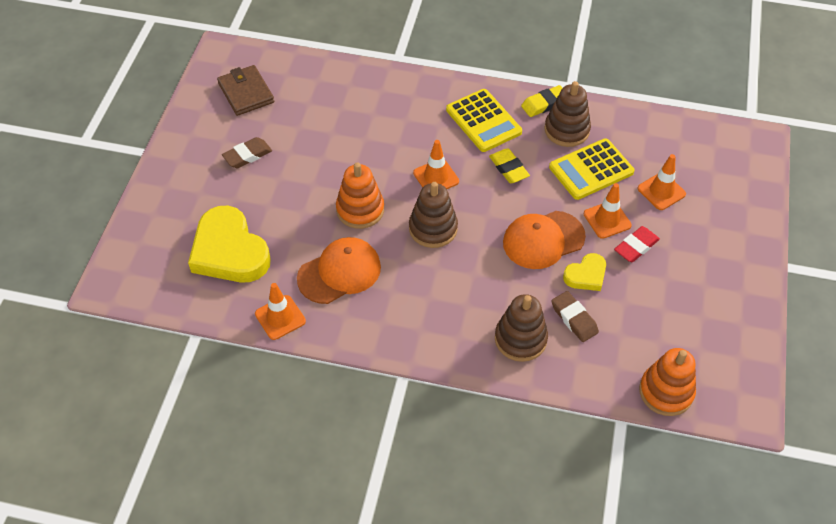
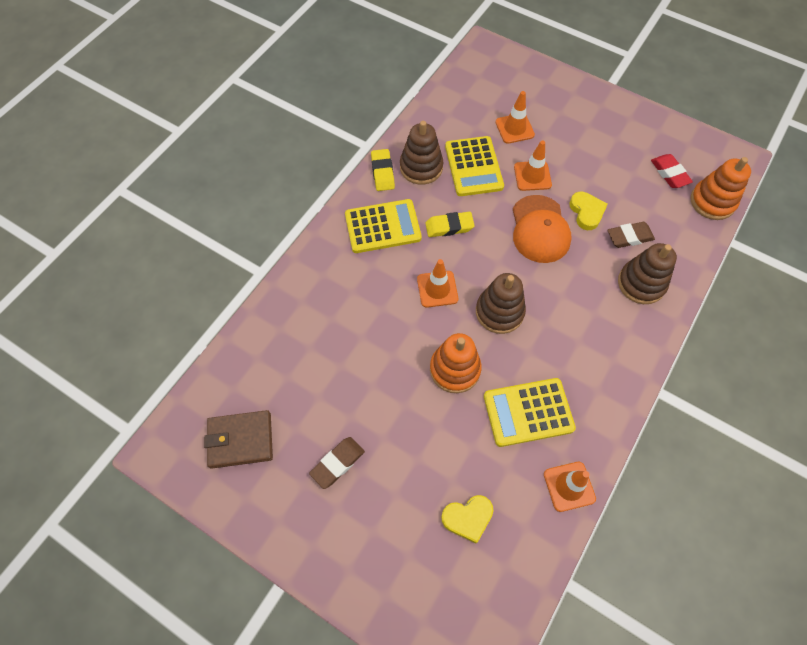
camera: 70 degrees left, 10 degrees up
(229, 251) = (468, 518): yellow heart -> yellow heart, size x0.51
(247, 155) = (337, 463): brown eraser -> brown eraser turned 60 degrees clockwise
(339, 272) = (528, 412): orange cap -> yellow calculator
(636, 247) = (567, 167): red eraser -> red eraser (669, 173)

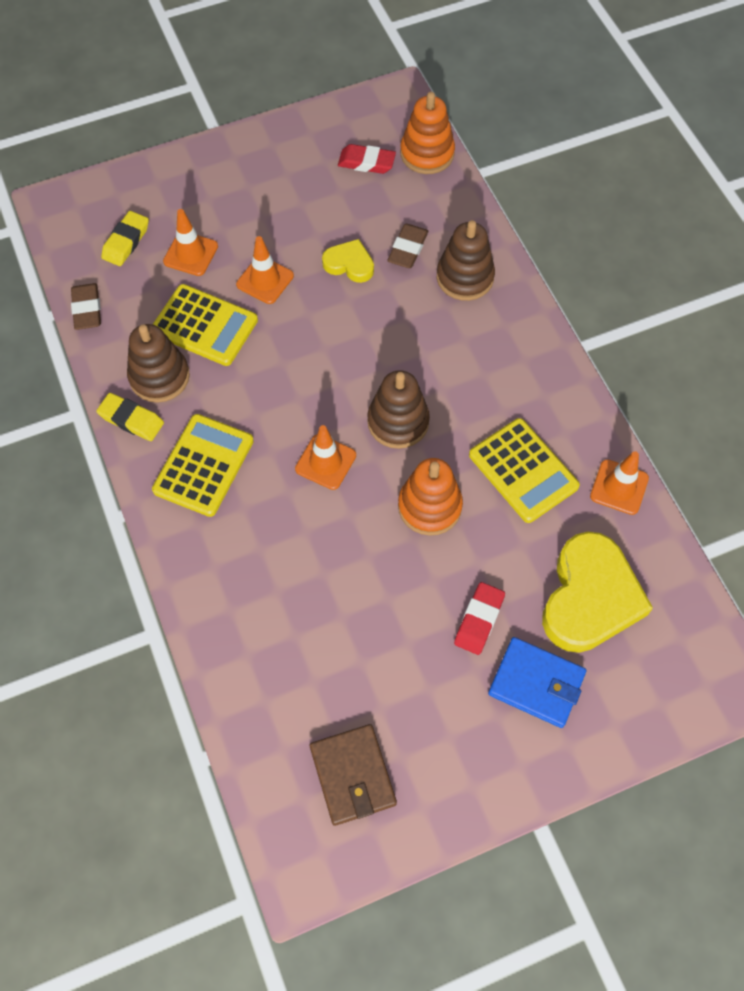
camera: 55 degrees left, 0 degrees up
(240, 440) = (353, 775): brown wallet -> brown wallet turned 45 degrees counterclockwise
(337, 463) = (450, 687): brown eraser -> brown eraser (87, 309)
(378, 519) = (536, 683): none -> blue wallet
(397, 452) = (479, 620): none -> red eraser
(449, 227) = (260, 400): yellow eraser -> yellow eraser (126, 242)
(468, 518) = (590, 598): yellow heart -> yellow heart, size x1.97
(528, 412) = (523, 471): yellow calculator -> yellow calculator turned 60 degrees counterclockwise
(540, 229) = (334, 319): orange cap -> none

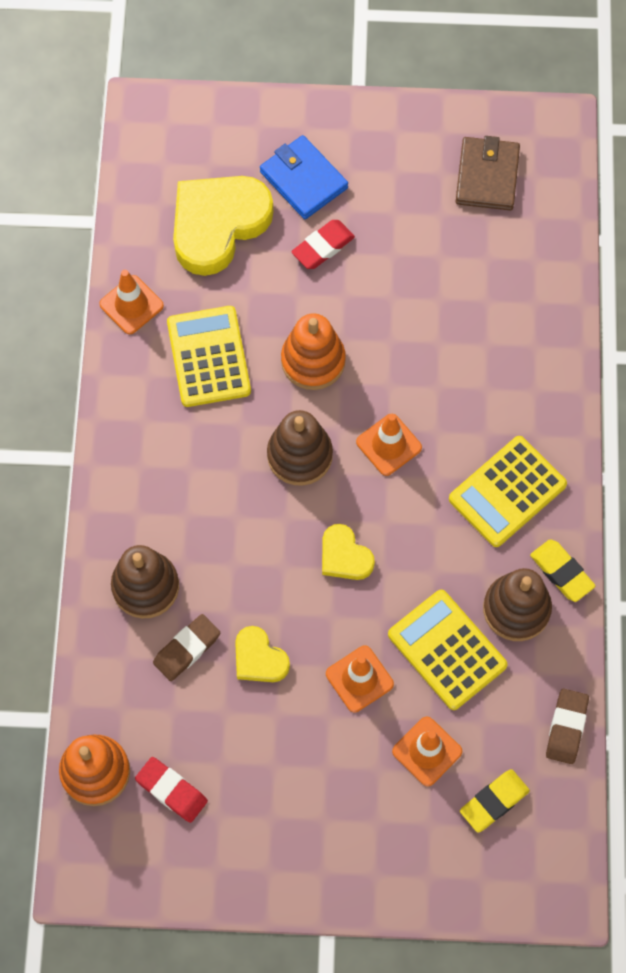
camera: 155 degrees left, 5 degrees up
(320, 360) = (344, 556): none -> yellow heart

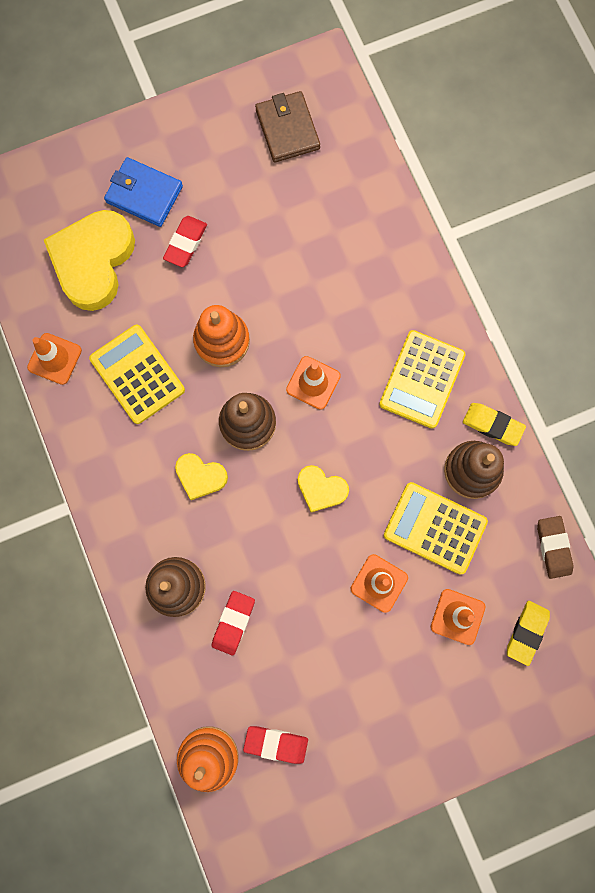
camera: 25 degrees left, 10 degrees up
(187, 649) = (233, 622): brown eraser -> red eraser
(259, 658) = (293, 603): yellow heart -> yellow heart (200, 476)

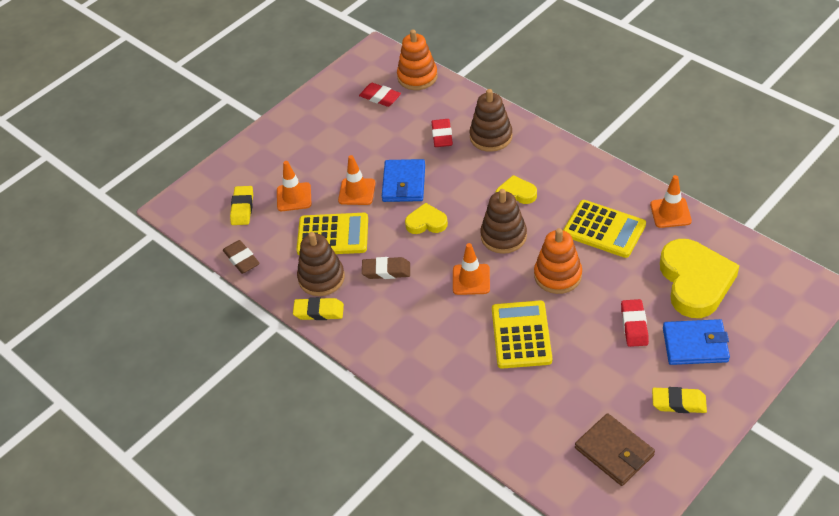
camera: 160 degrees right, 30 degrees down
(201, 146) = (678, 403): none -> yellow eraser
(276, 743) = (380, 97): red eraser -> red eraser turned 45 degrees clockwise
(317, 566) = (404, 183): none -> blue wallet
(397, 443) = (386, 271): none -> brown eraser
(421, 379) = (389, 317): yellow calculator -> yellow calculator (521, 335)

